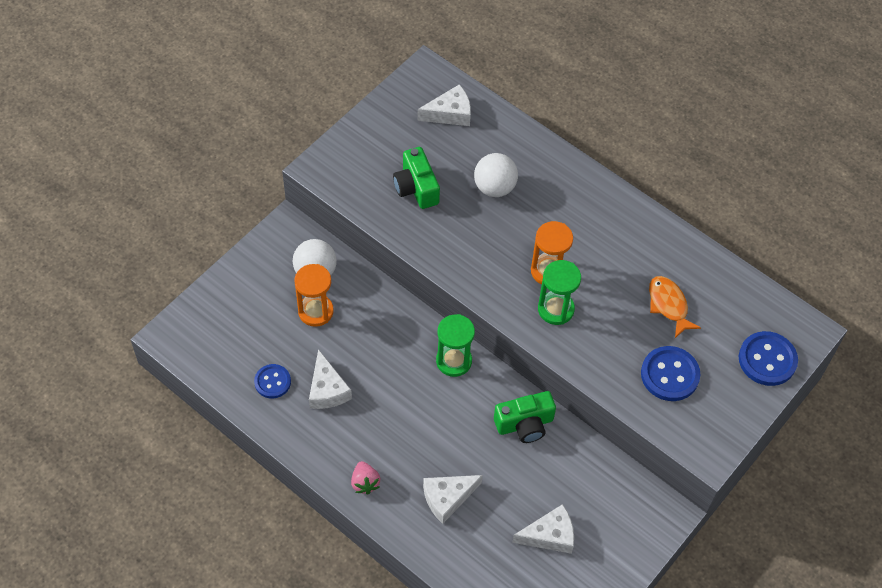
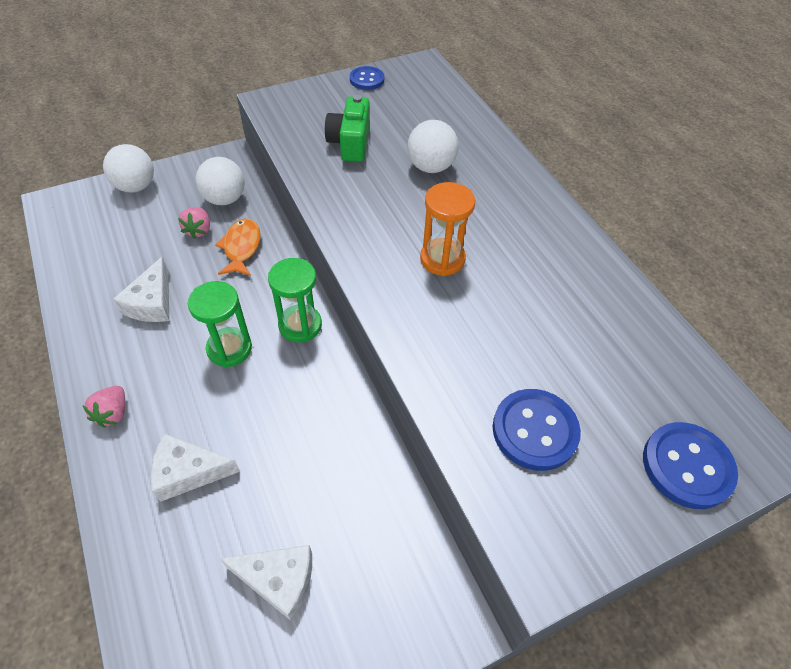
camera: 25 degrees right, 5 degrees down
(228, 290) = (136, 186): none -> white ball
(272, 382) = (107, 275): blue button -> blue button (367, 79)
(315, 311) = (198, 230): orange hourglass -> pink strawberry
(450, 113) = (425, 99): white cheese -> none
(524, 424) = (335, 424): green camera -> none
(555, 309) = (427, 300): green hourglass -> green hourglass (229, 348)
(668, 305) = (573, 346): orange fish -> orange fish (241, 248)

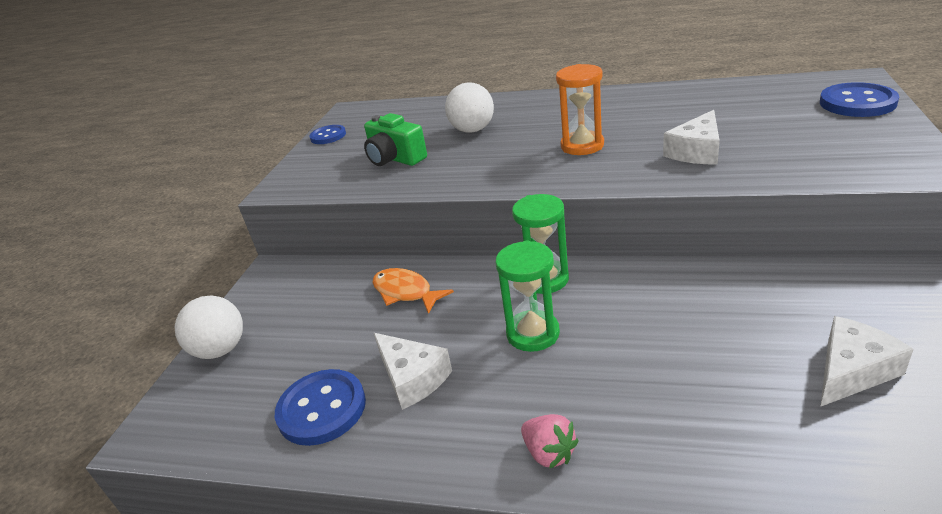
camera: 45 degrees left, 20 degrees down
(188, 472) = (678, 406): white cheese -> white cheese (696, 151)
(198, 230) = (347, 316): pink strawberry -> none
(225, 199) = (325, 287): white ball -> none
(535, 430) = (793, 146): blue button -> blue button (322, 409)

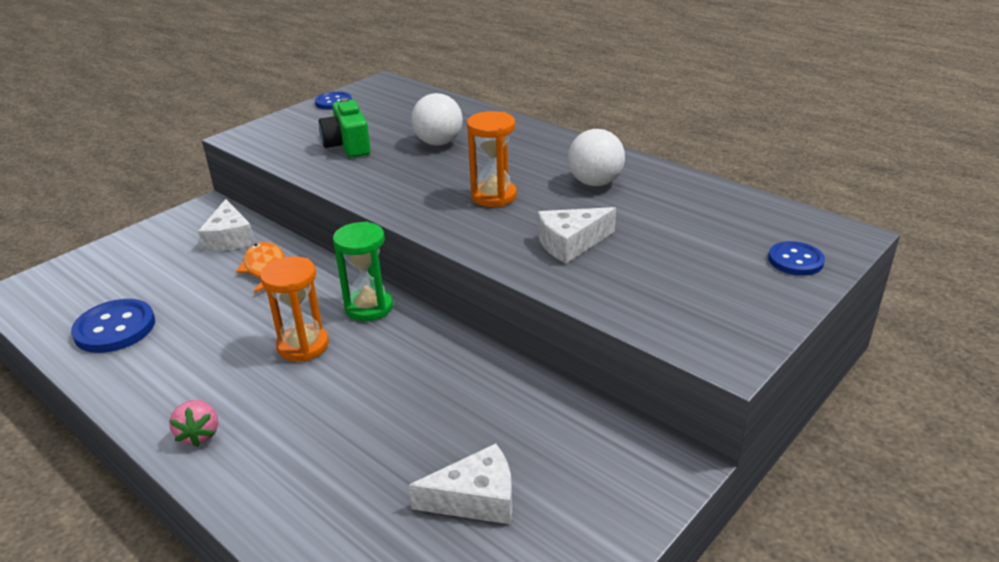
camera: 25 degrees right, 0 degrees up
(221, 350) = (110, 254): white ball -> white ball (595, 183)
(412, 378) = (189, 336): white cheese -> white cheese (229, 238)
(533, 333) = (303, 346): green hourglass -> orange hourglass
(857, 103) = (795, 260): blue button -> blue button, size x0.64

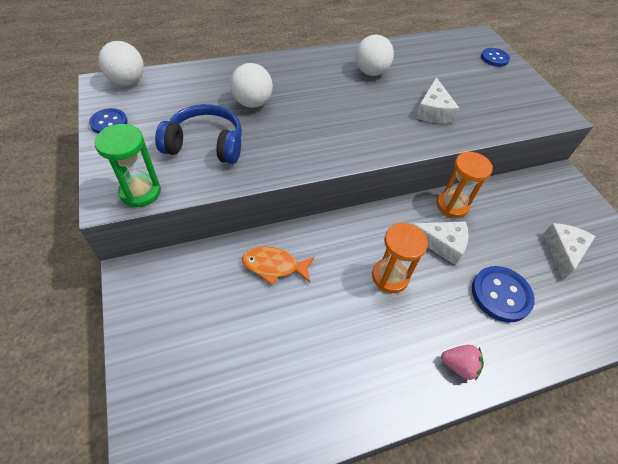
camera: 65 degrees left, 20 degrees up
(115, 328) = (288, 394): blue button -> blue button (501, 294)
(229, 238) = (205, 274): white cheese -> white cheese (442, 244)
(348, 145) = (205, 144): green camera -> blue headphones
(369, 307) = (367, 228): green hourglass -> green hourglass (140, 192)
(399, 87) = (127, 81): none -> white ball
(493, 196) = (354, 113): orange hourglass -> orange hourglass (452, 205)

